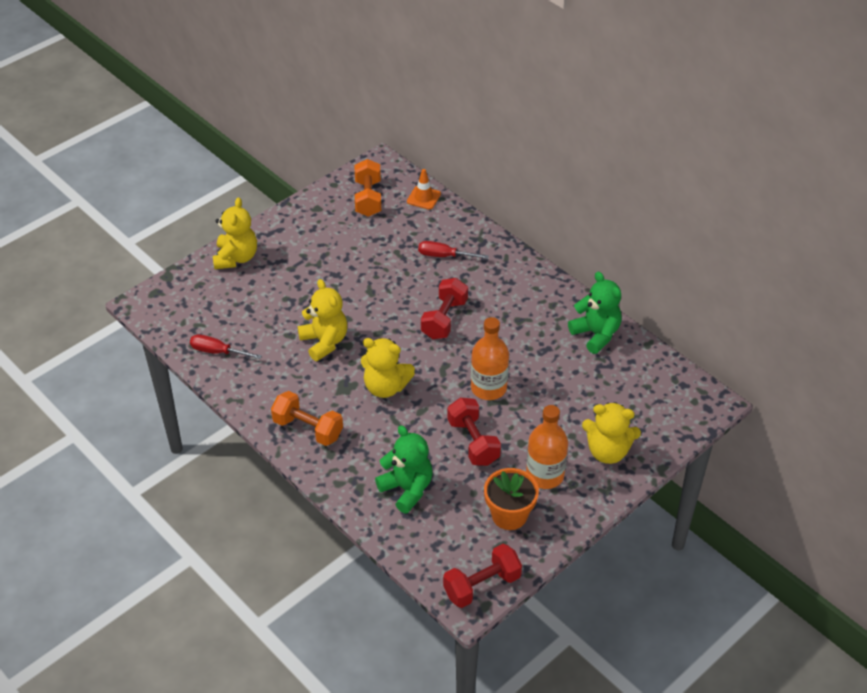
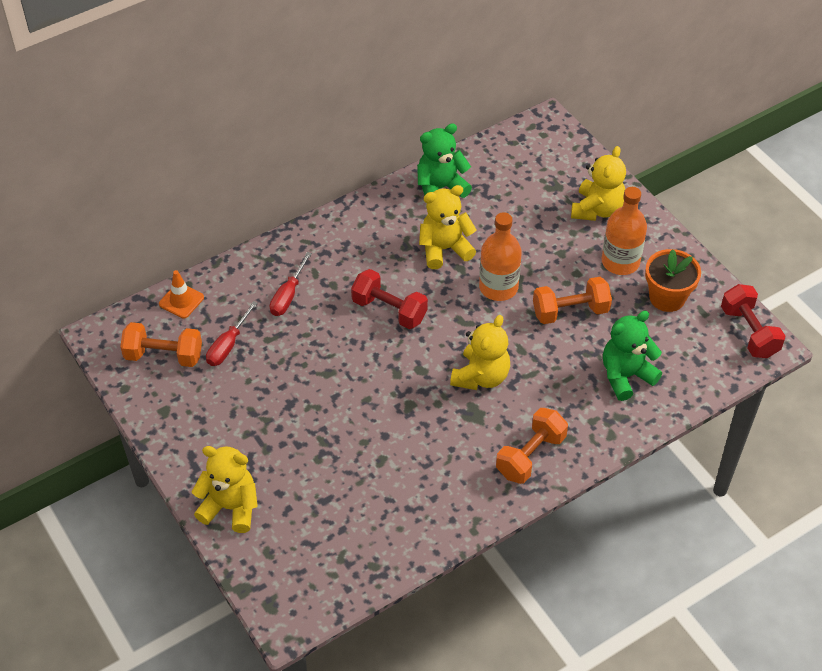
camera: 80 degrees left, 5 degrees up
(217, 352) = (393, 538): red screwdriver -> red screwdriver (228, 345)
(324, 342) = (400, 426): yellow teddy bear -> yellow teddy bear (444, 249)
(473, 442) = (570, 311): red dumbbell -> orange dumbbell

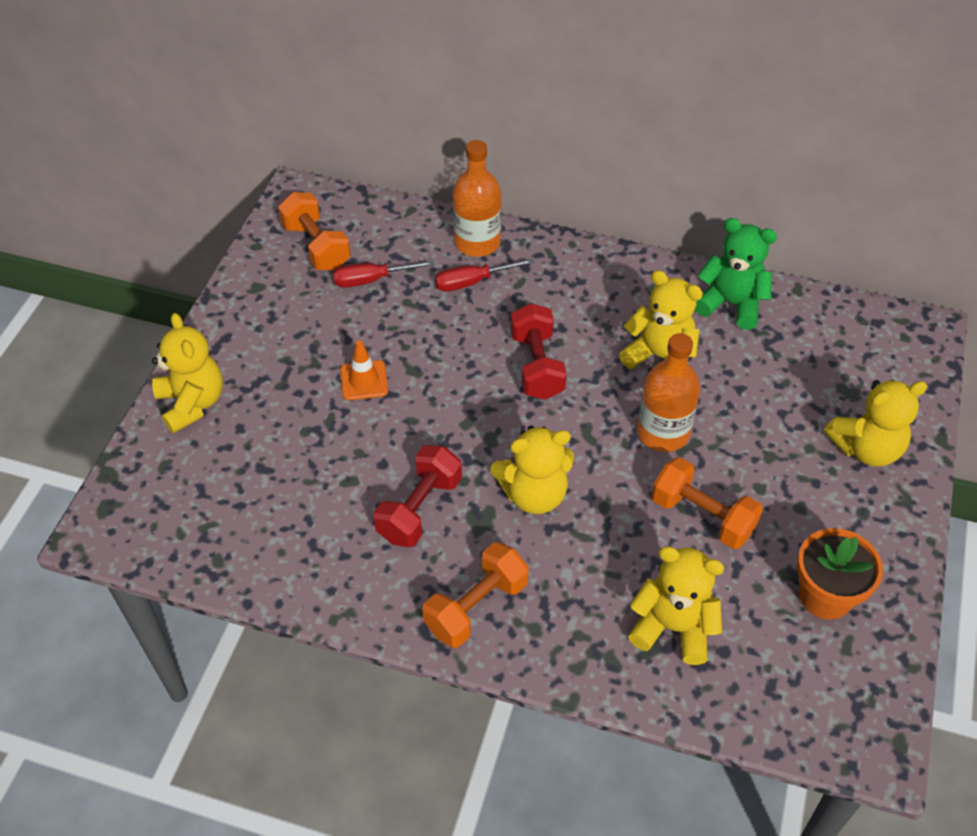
camera: 50 degrees right, 0 degrees up
(181, 301) = (388, 217): orange traffic cone -> orange traffic cone (364, 380)
(530, 455) = (476, 607): orange dumbbell -> orange dumbbell turned 45 degrees counterclockwise
(620, 262) = (822, 517): orange bottle -> orange bottle (477, 242)
(626, 376) = (673, 627): green teddy bear -> yellow teddy bear
(749, 332) = (873, 716): red dumbbell -> red dumbbell (419, 509)

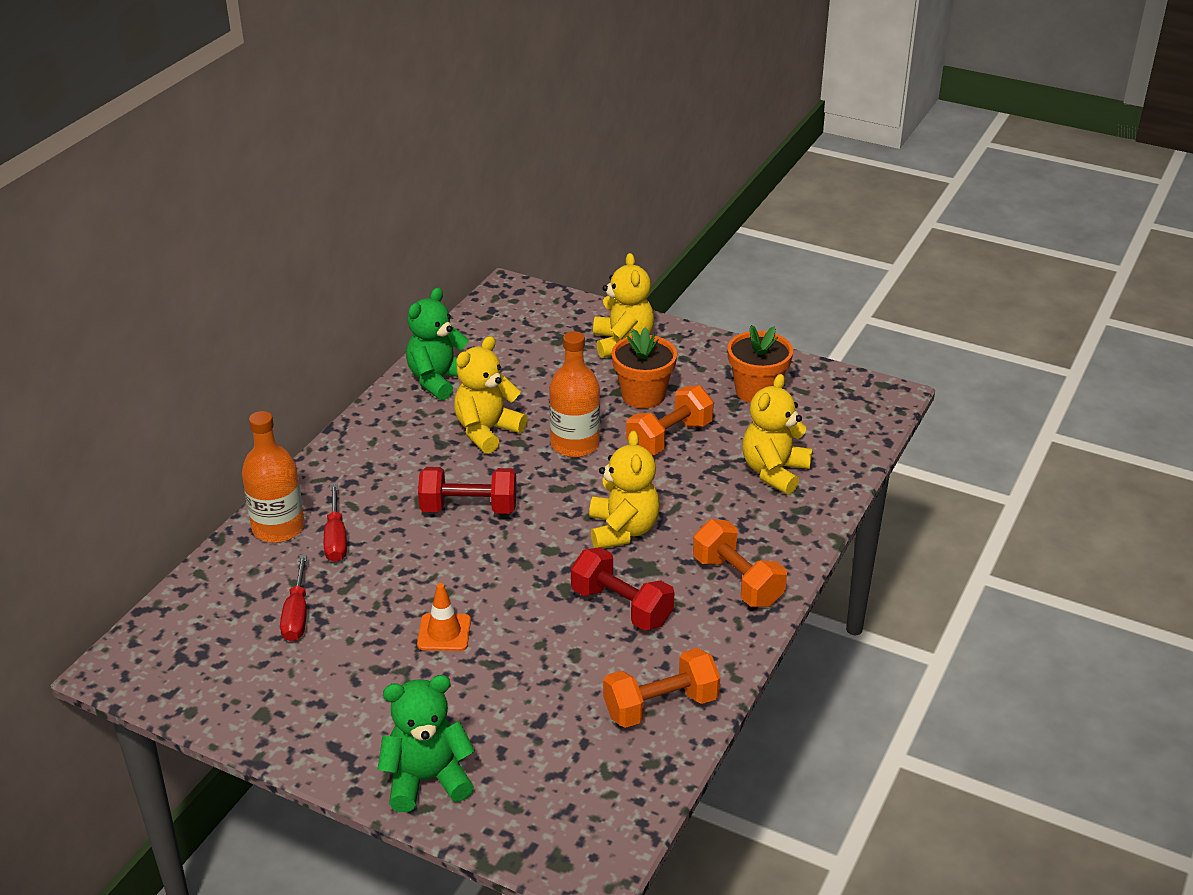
camera: 80 degrees left, 15 degrees down
(192, 403) = (427, 779): yellow teddy bear -> green teddy bear
(316, 246) = (219, 656): orange dumbbell -> orange dumbbell (660, 706)
(772, 481) = (643, 395): none -> orange flower pot

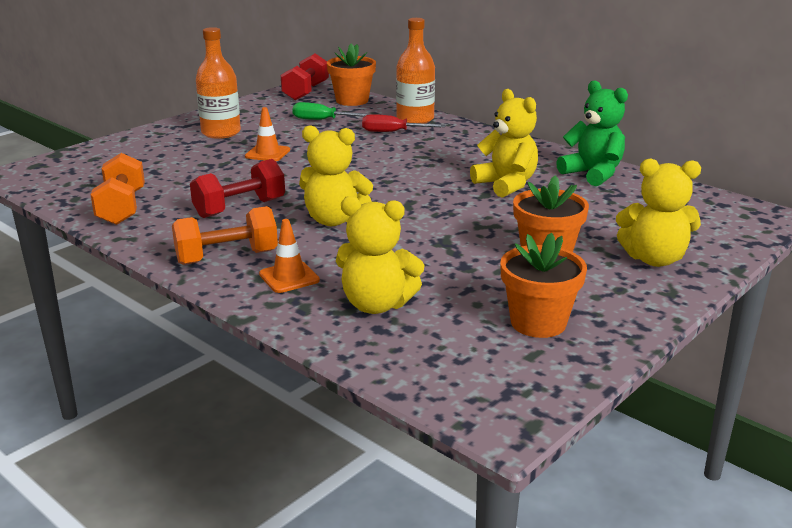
camera: 105 degrees right, 10 degrees down
(198, 604) = (352, 100): none -> orange flower pot
(297, 614) = (322, 120): red screwdriver -> green screwdriver
(427, 779) = (143, 141): green teddy bear -> none
(469, 508) = (402, 170): red dumbbell -> red dumbbell (306, 92)
(575, 444) = (472, 216): orange bottle -> orange bottle (221, 132)
(669, 438) = (464, 259): orange dumbbell -> none
(755, 531) = (289, 277): none -> orange traffic cone
(774, 472) = (376, 305): yellow teddy bear -> yellow teddy bear turned 150 degrees clockwise

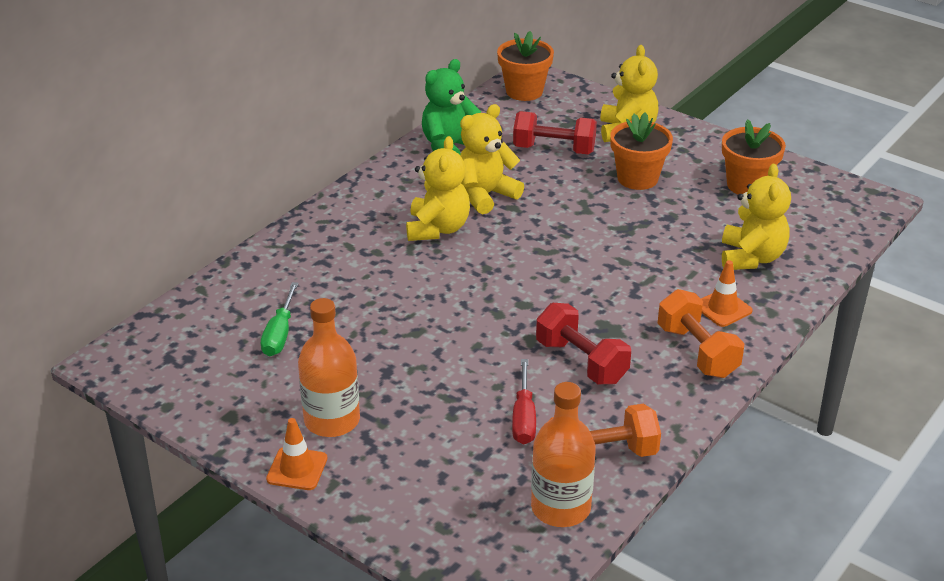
camera: 95 degrees left, 10 degrees up
(267, 153) = (410, 365): orange traffic cone -> orange traffic cone (297, 469)
(306, 92) = (144, 363): red dumbbell -> red dumbbell (554, 149)
(334, 220) = (595, 294): yellow teddy bear -> yellow teddy bear (437, 229)
(352, 100) = (194, 315): orange flower pot -> orange flower pot (524, 91)
(392, 132) = (329, 273): red screwdriver -> red screwdriver (524, 418)
(415, 119) = (279, 258): orange bottle -> orange bottle (560, 508)

